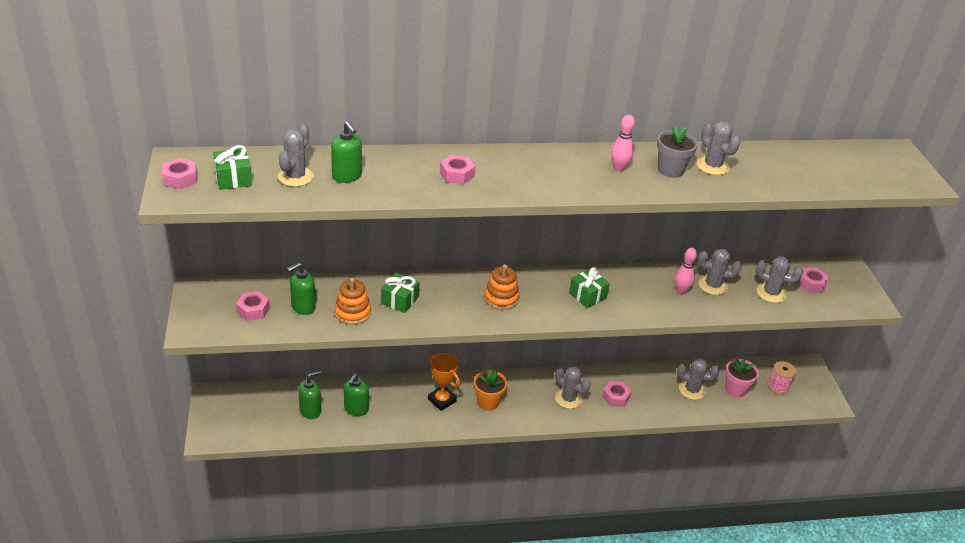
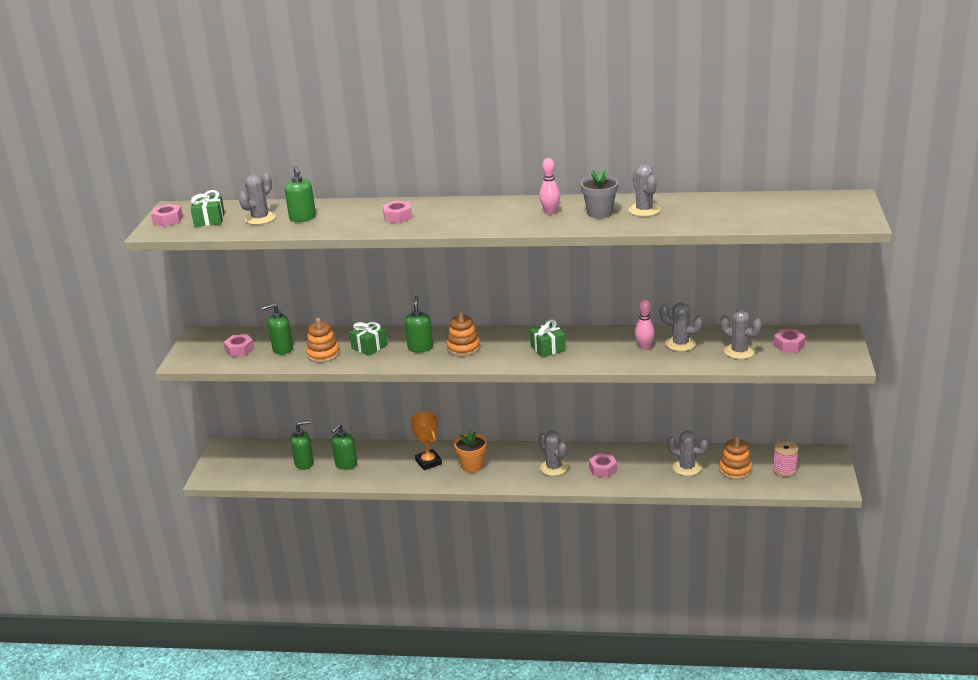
camera: 20 degrees right, 10 degrees down
(455, 299) = (420, 348): none -> green soap dispenser
(735, 389) = (735, 470): pink flower pot -> orange stacking toy

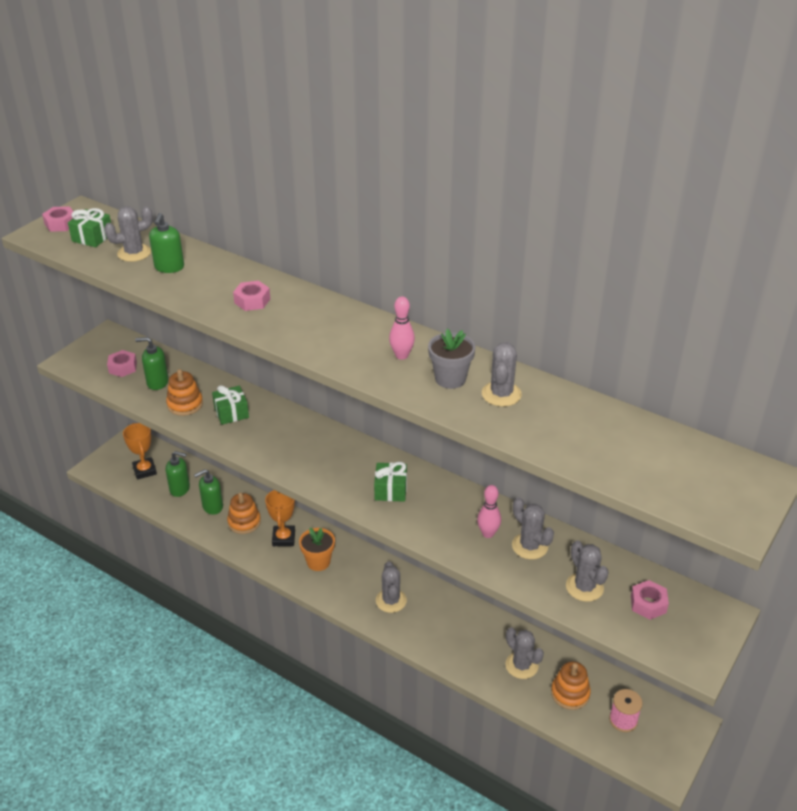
camera: 25 degrees right, 10 degrees up
(258, 463) = (144, 470): none -> orange trophy
(420, 348) = (274, 434): green soap dispenser -> none
(463, 348) = (312, 453): orange stacking toy -> orange stacking toy (244, 522)
(603, 469) = (436, 626): pink nut -> none

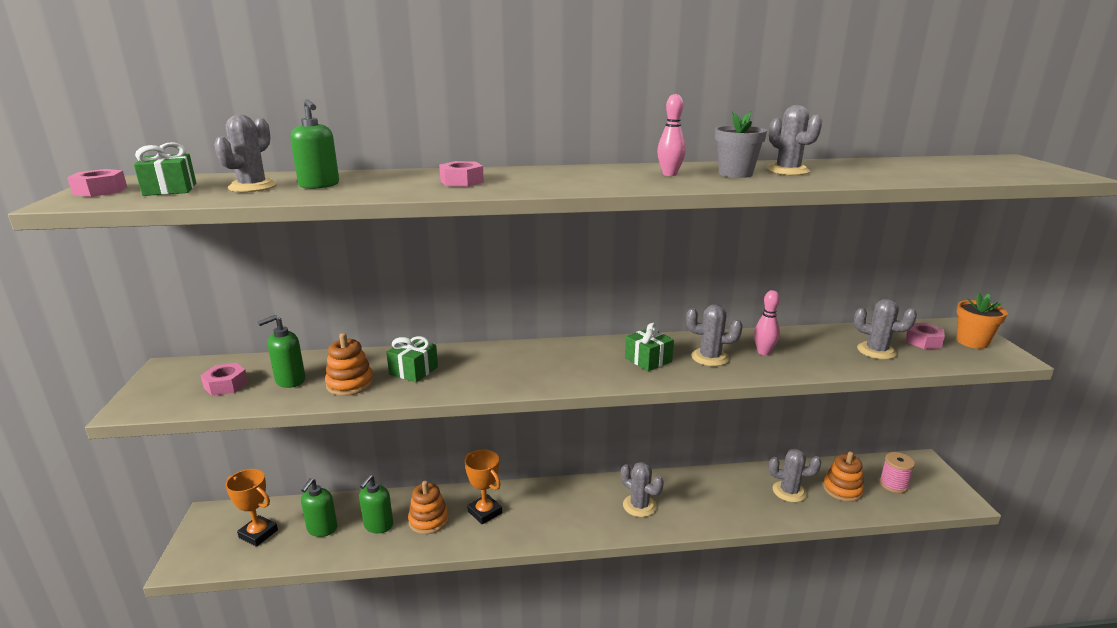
camera: 40 degrees left, 15 degrees down
(180, 489) = (322, 529): green soap dispenser -> green soap dispenser turned 135 degrees clockwise
(318, 562) = (541, 513): orange flower pot -> orange flower pot (972, 342)
(529, 546) = (802, 346): grey cactus -> grey cactus (710, 357)

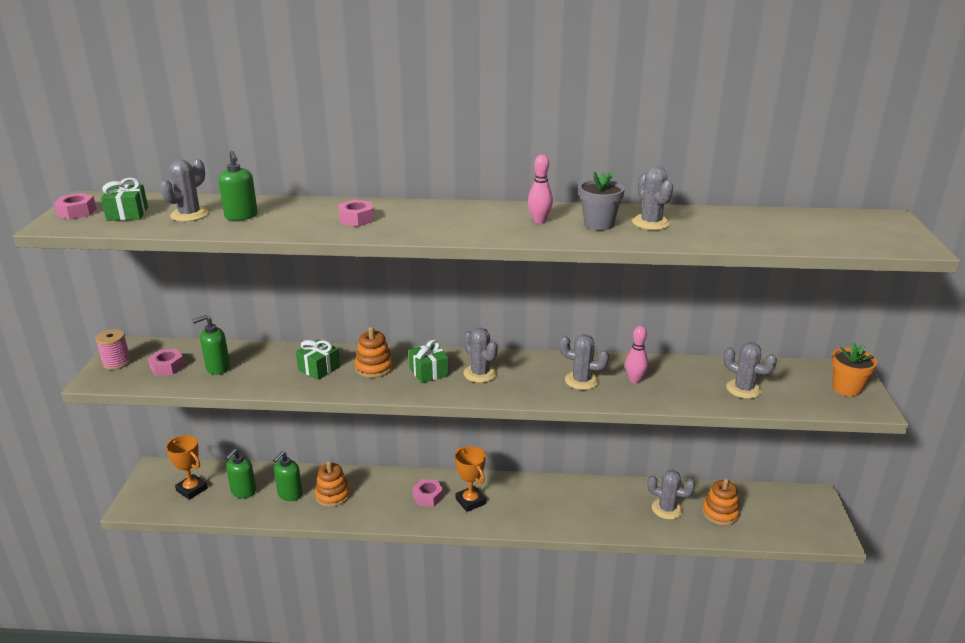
camera: 10 degrees right, 5 degrees up
(350, 384) = (264, 376): orange stacking toy -> orange stacking toy (374, 367)
(485, 512) = (382, 494): orange trophy -> orange trophy (470, 501)
(639, 506) = (521, 505): grey cactus -> grey cactus (480, 373)
(648, 360) = (524, 377): green gift -> green gift (428, 372)
(893, 485) = (773, 514): pink spool -> pink spool (116, 363)
(923, 341) = (797, 383): pink nut -> pink nut (428, 497)

